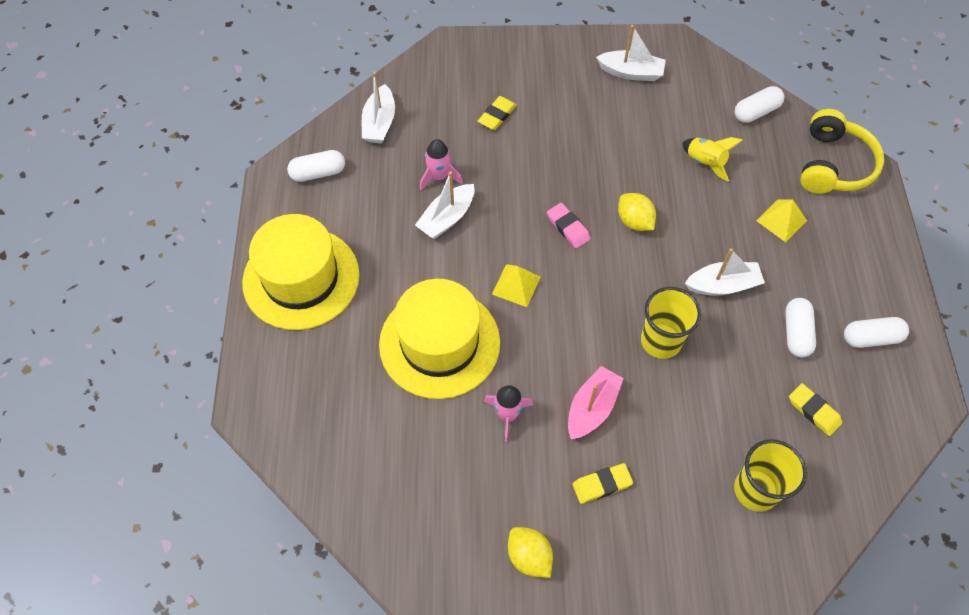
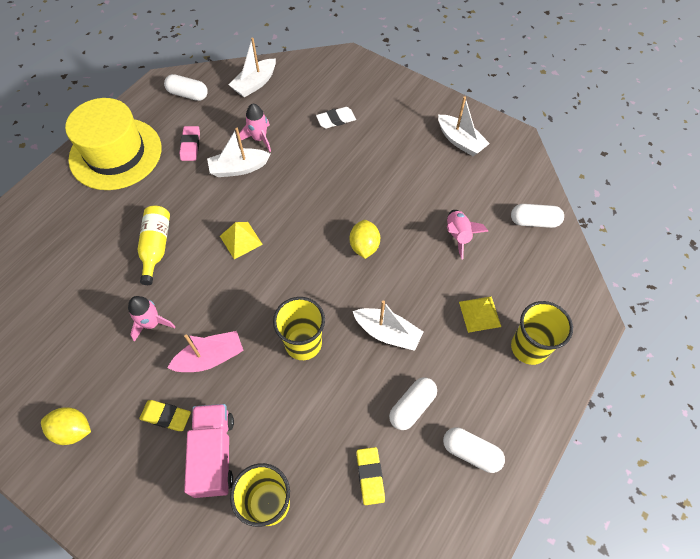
camera: 35 degrees right, 0 degrees up
(439, 343) = (156, 247): yellow hat -> yellow bottle
(497, 115) = (336, 120): yellow eraser -> white eraser
(529, 556) = (73, 430): yellow lemon -> yellow lemon turned 75 degrees counterclockwise
(568, 227) = (313, 222): pink eraser -> pink eraser (190, 145)
(674, 485) = (214, 454): none -> pink truck
(705, 162) = (458, 235): yellow rocket -> pink rocket
(833, 165) = (563, 297): yellow headphones -> none
(842, 224) = (529, 347): none -> yellow cup

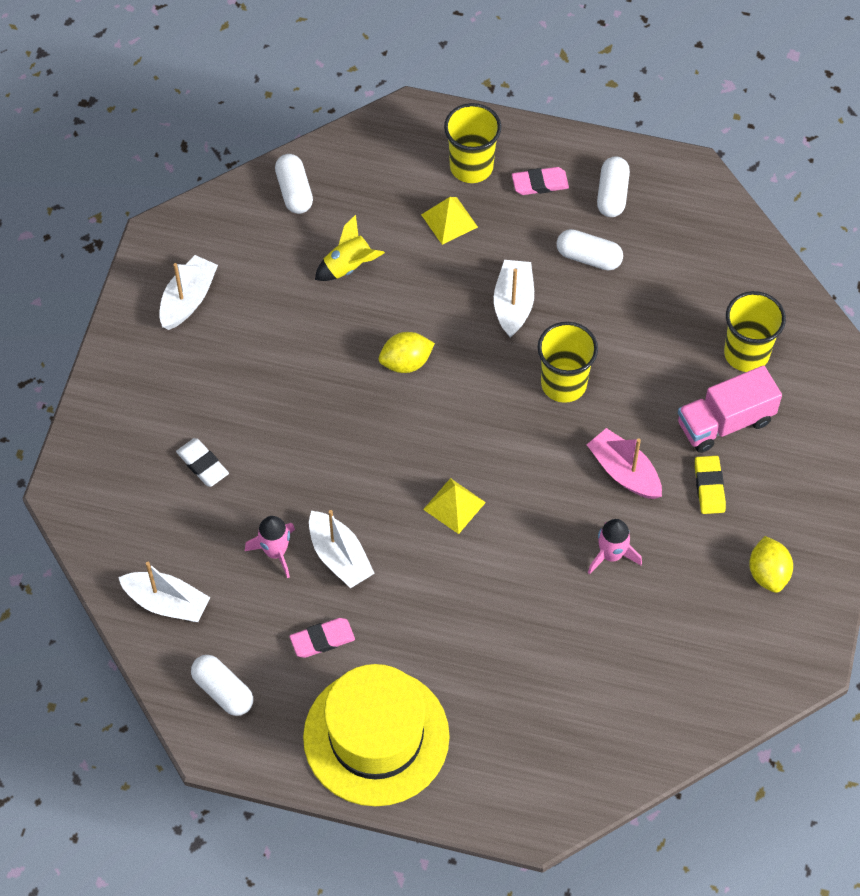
camera: 110 degrees left, 0 degrees up
(156, 247) = (506, 602): yellow bottle -> none
(188, 94) = (223, 691): white capsule -> white capsule turned 45 degrees counterclockwise
(370, 476) = (678, 274): yellow eraser -> none
(458, 235) = (348, 266): pink rocket -> yellow rocket
(498, 395) = (540, 183): none -> pink eraser

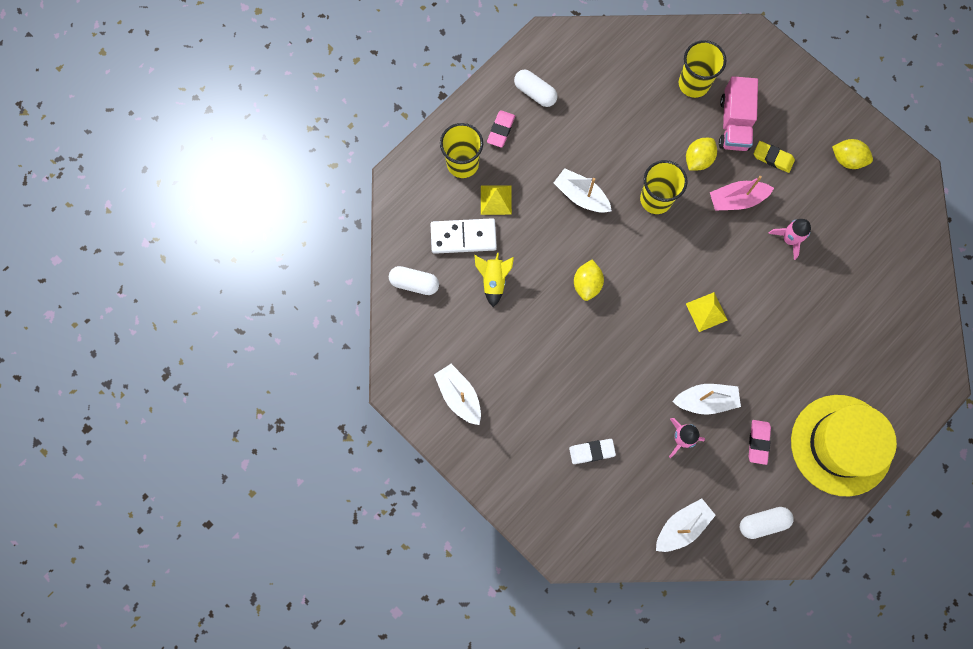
camera: 60 degrees left, 15 degrees up
(382, 211) = (463, 237): none -> white domino
(588, 257) = (573, 133): white capsule -> none
(648, 405) = (698, 159): none -> yellow lemon

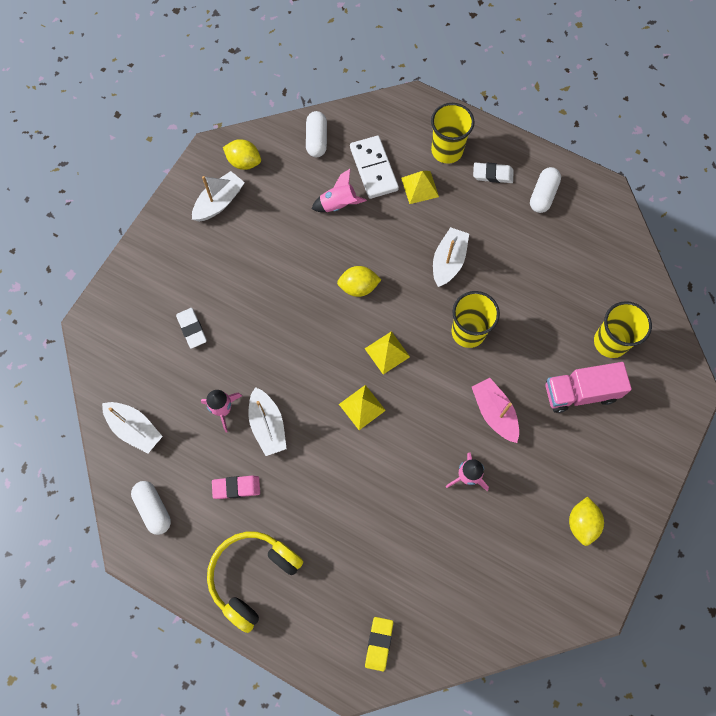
camera: 75 degrees right, 5 degrees down
(493, 280) = (338, 204): yellow rocket -> pink rocket
(501, 130) = (492, 174): pink eraser -> white eraser
(659, 276) = (387, 352): none -> yellow pyramid
(698, 159) = (526, 364): yellow lemon -> yellow lemon (244, 162)
(773, 158) = (555, 441): yellow eraser -> yellow eraser (379, 643)
(841, 445) = (253, 576): yellow hat -> yellow headphones

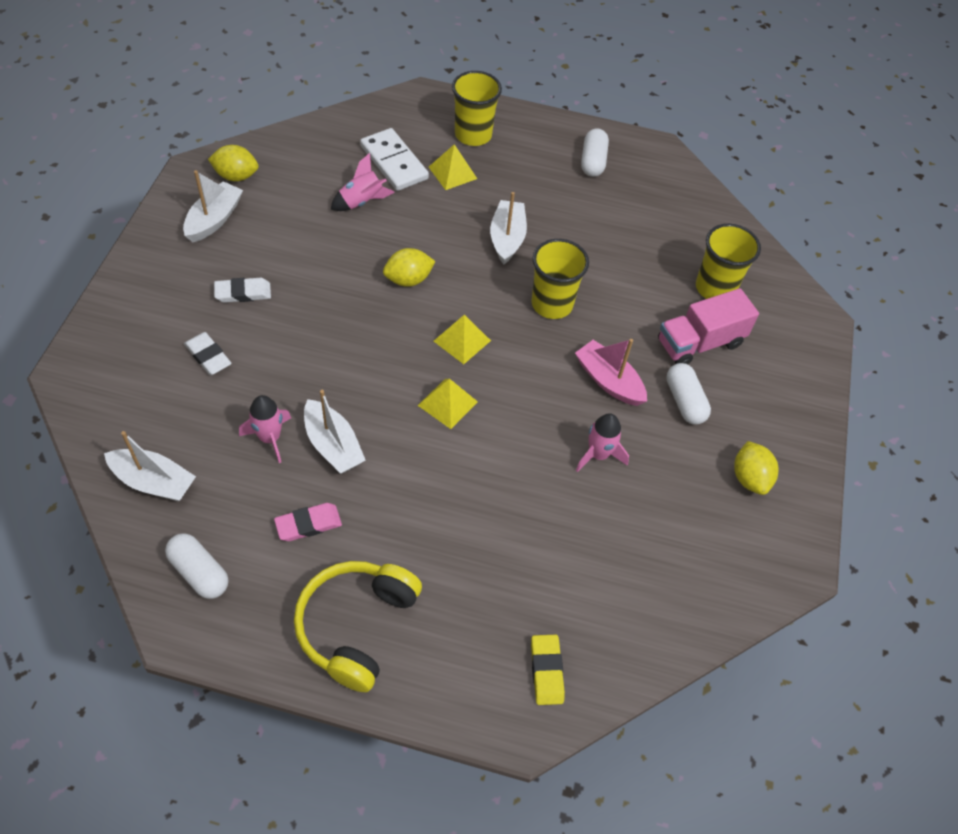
camera: 20 degrees left, 15 degrees down
(316, 140) = (319, 144): white capsule -> white capsule (684, 401)
(492, 174) = (531, 150): white eraser -> white eraser (243, 293)

